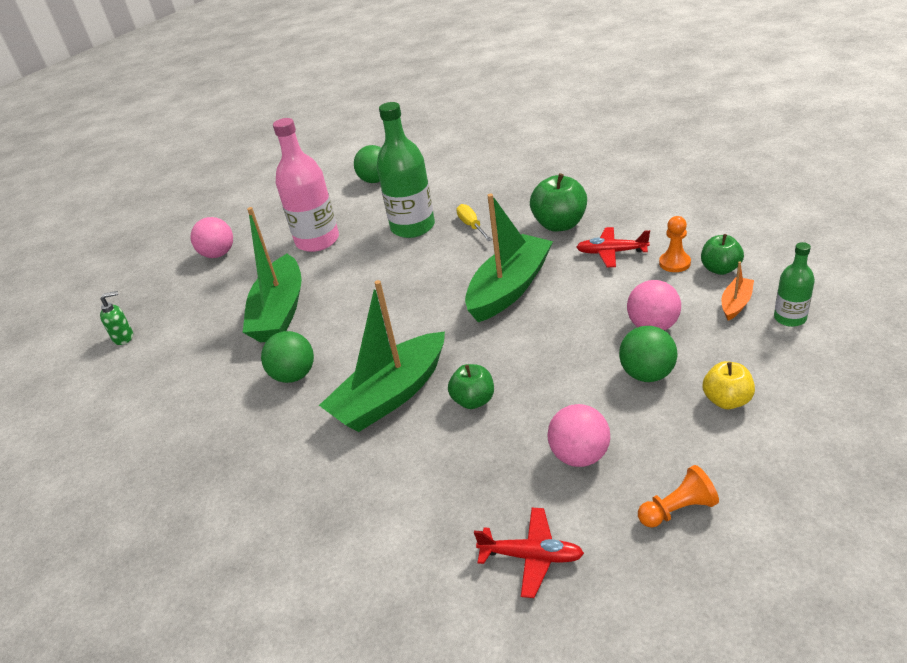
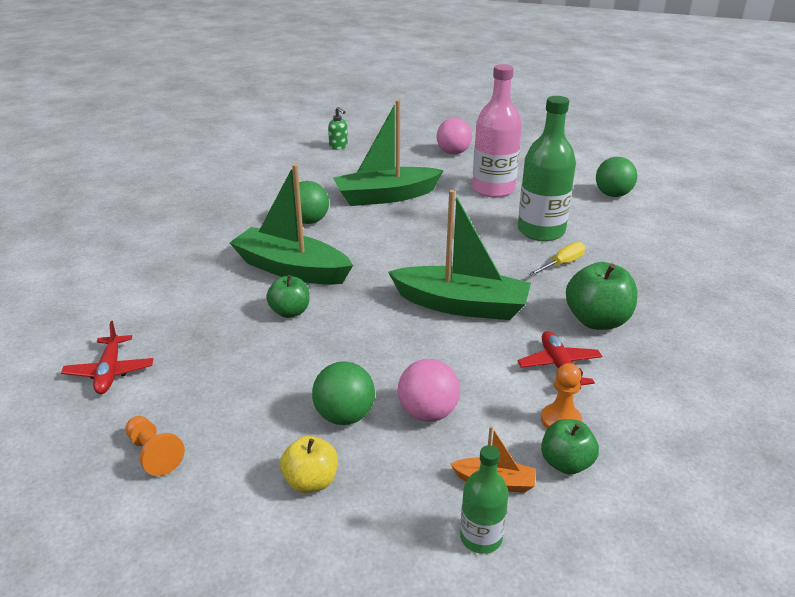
camera: 65 degrees right, 5 degrees down
(579, 455) = (223, 383): pink ball -> none

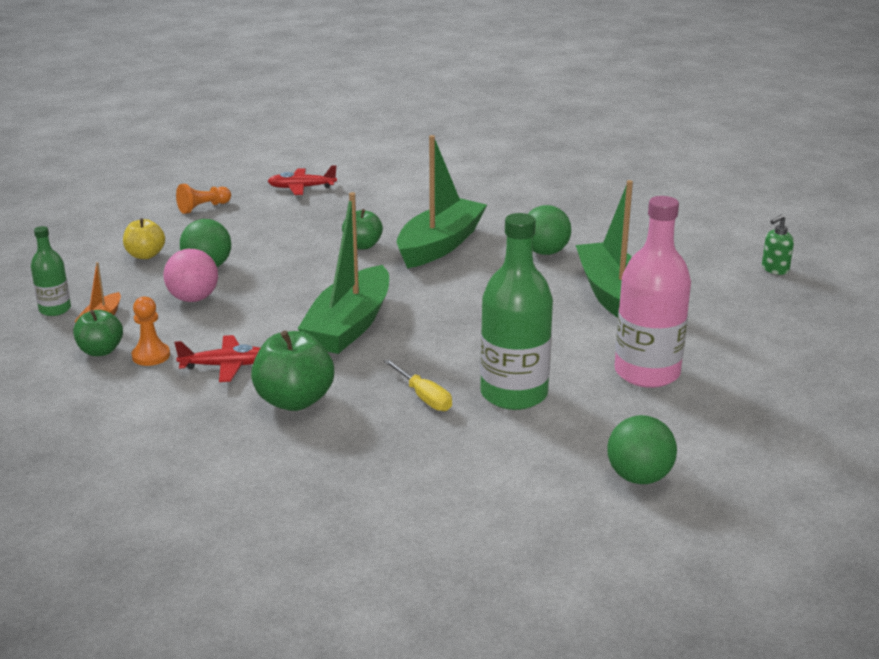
camera: 95 degrees right, 5 degrees down
(453, 153) = (780, 352): pink ball -> none

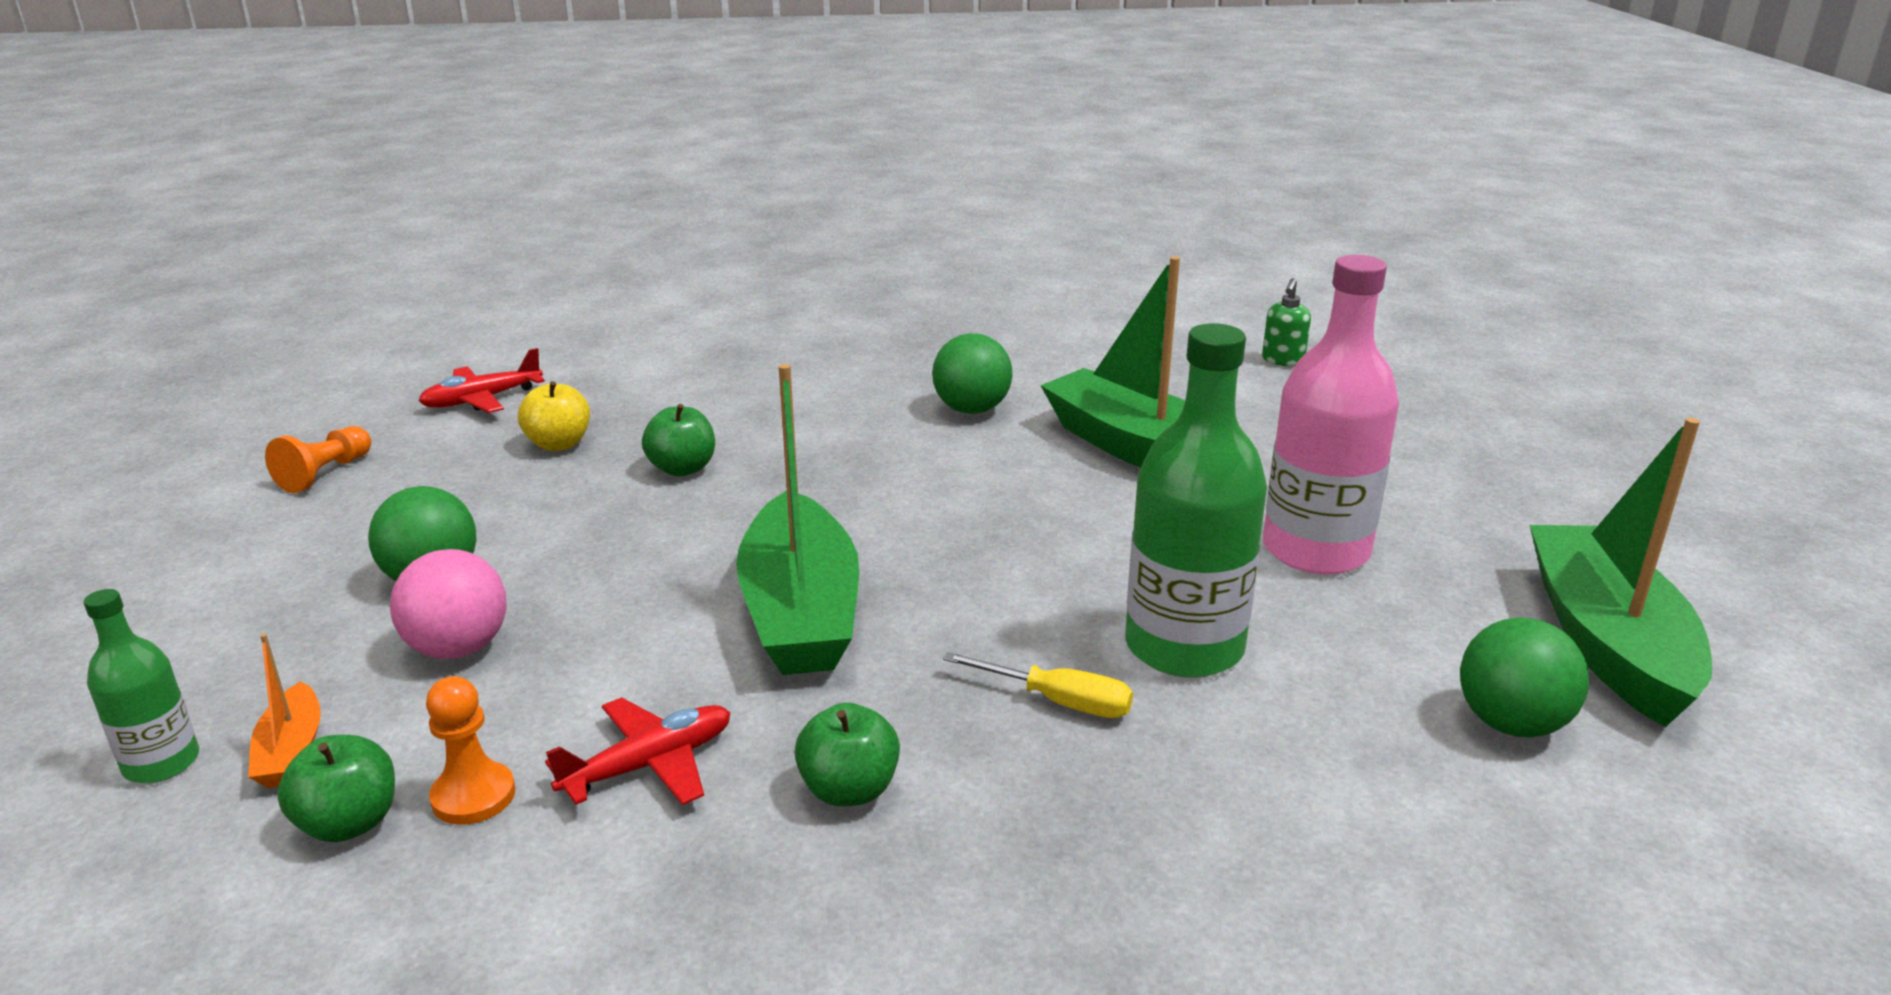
camera: 30 degrees left, 0 degrees up
(145, 255) = (281, 591): yellow apple -> yellow apple (559, 444)
(294, 401) = (849, 790): green apple -> green apple, size x0.63
(440, 245) = (806, 437): green boat -> green boat (1606, 642)

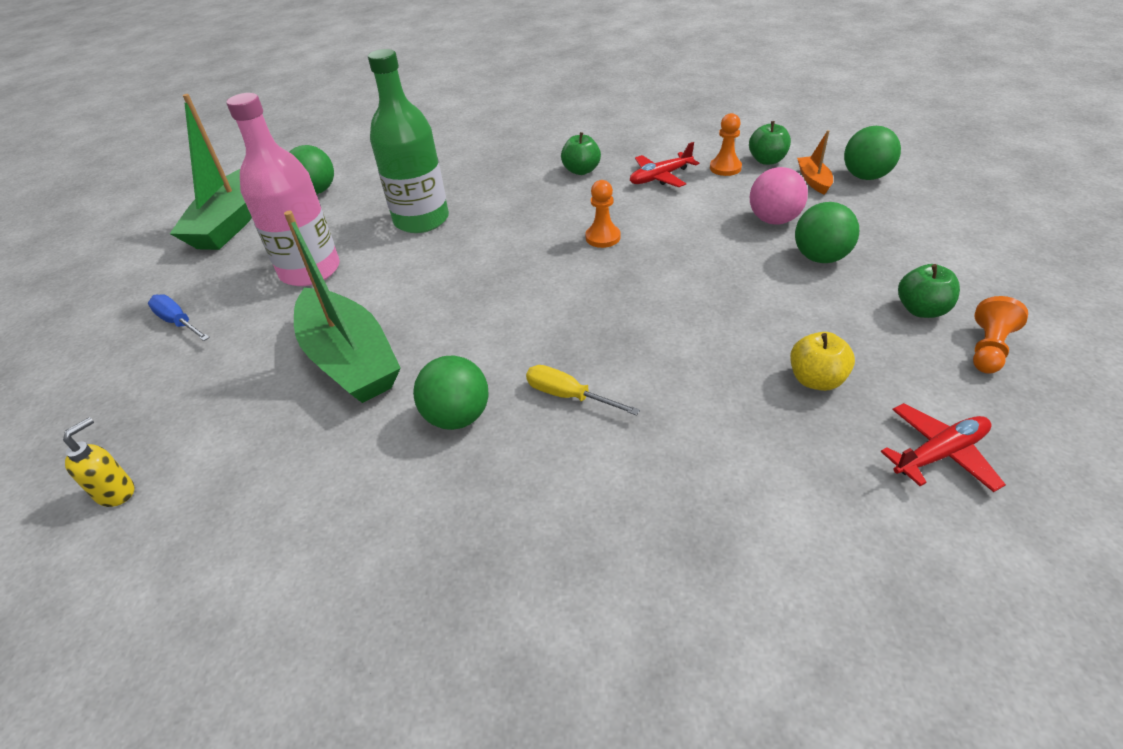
camera: 170 degrees left, 15 degrees up
(161, 763) = (865, 176): green bottle -> green ball
(682, 469) = (699, 347): green apple -> green apple (921, 310)
(801, 612) = (603, 237): green boat -> orange pawn
(1059, 702) = (490, 198): yellow screwdriver -> yellow screwdriver (568, 396)
(1282, 361) = (116, 492): green soap dispenser -> yellow soap dispenser
(1438, 481) = (178, 322): none -> blue screwdriver

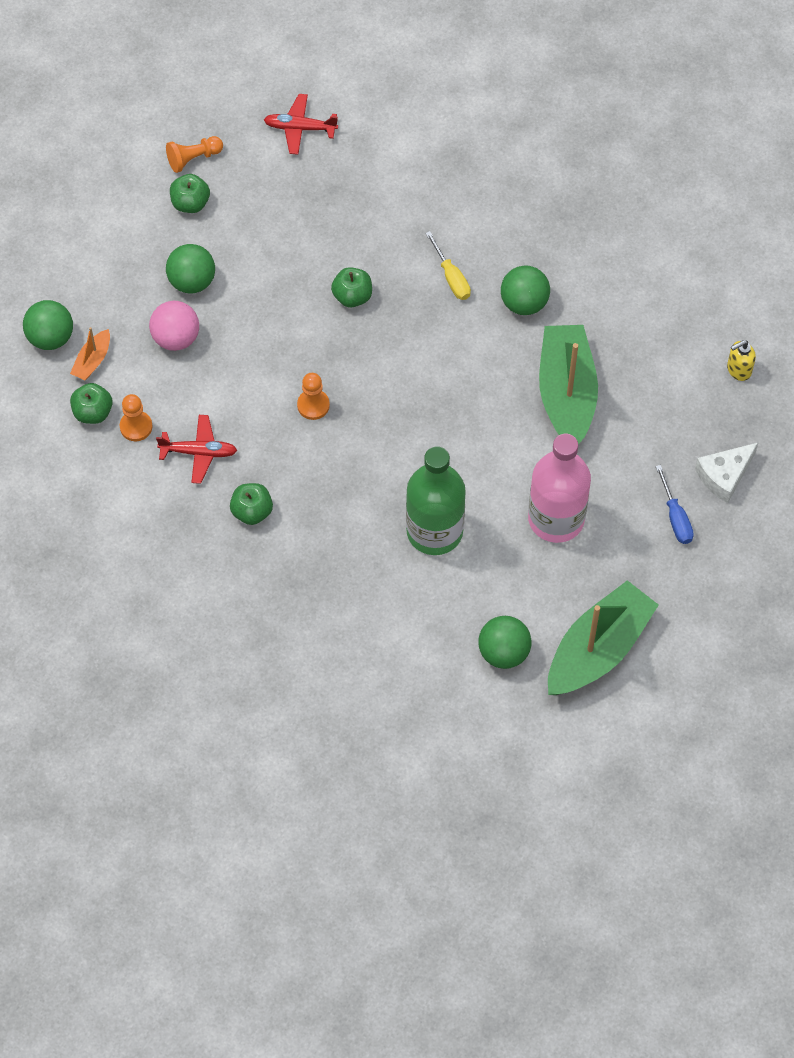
camera: 150 degrees left, 20 degrees up
(123, 377) = (724, 476): none -> white cheese
(658, 323) = (352, 296): none -> green apple
(816, 380) = (307, 200): yellow apple -> none

